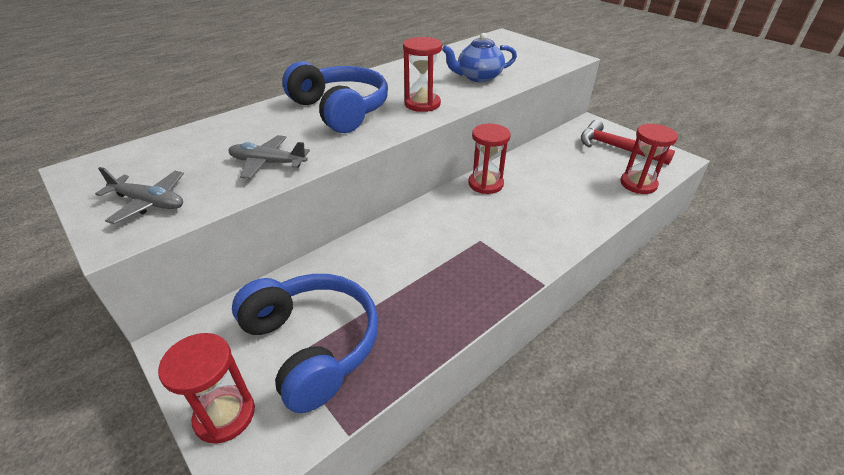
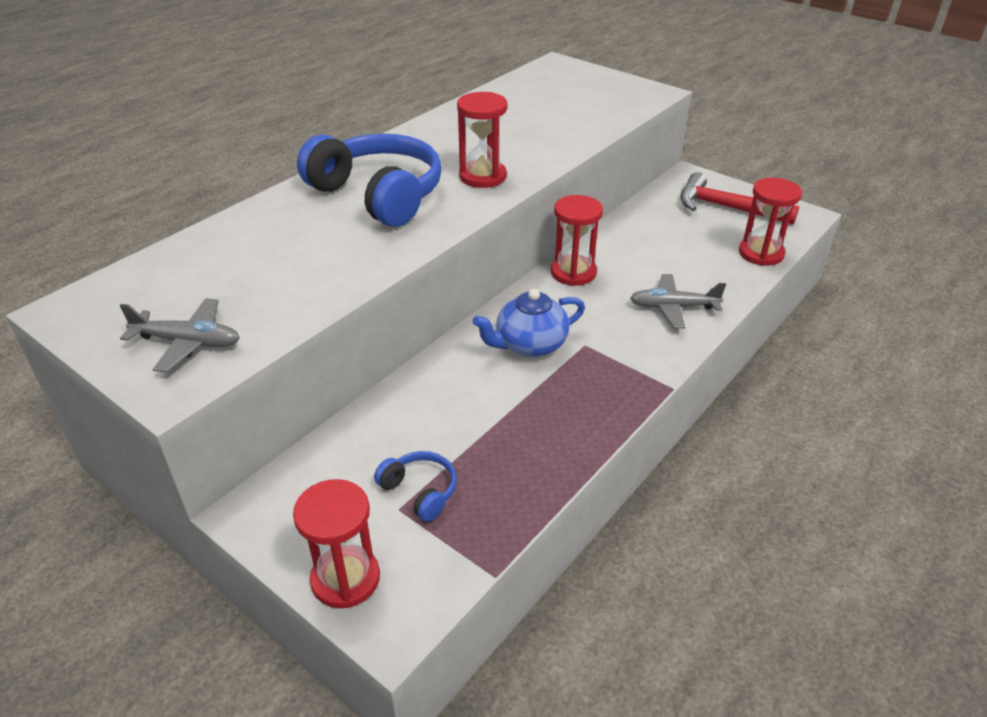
camera: 10 degrees left, 0 degrees up
(268, 163) = (315, 276): grey plane -> grey plane (673, 307)
(312, 345) = (420, 491): blue headphones -> blue headphones, size x0.46
(478, 77) = (543, 131): blue teapot -> blue teapot (529, 344)

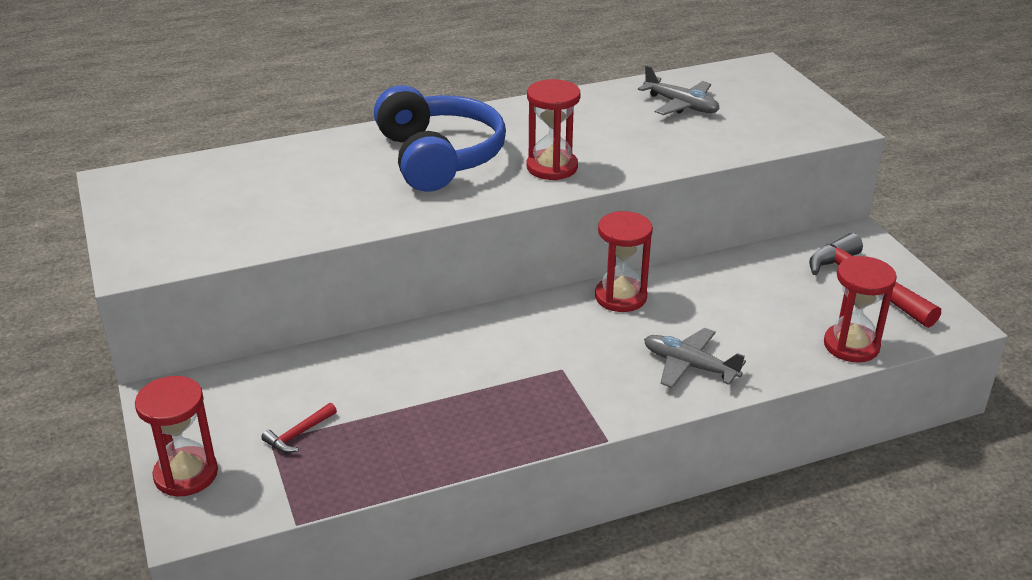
camera: 30 degrees right, 5 degrees down
(188, 342) = (175, 235): grey plane -> grey plane (681, 105)
(420, 491) = (299, 434): blue headphones -> red hammer
(529, 344) = (510, 349): blue teapot -> none

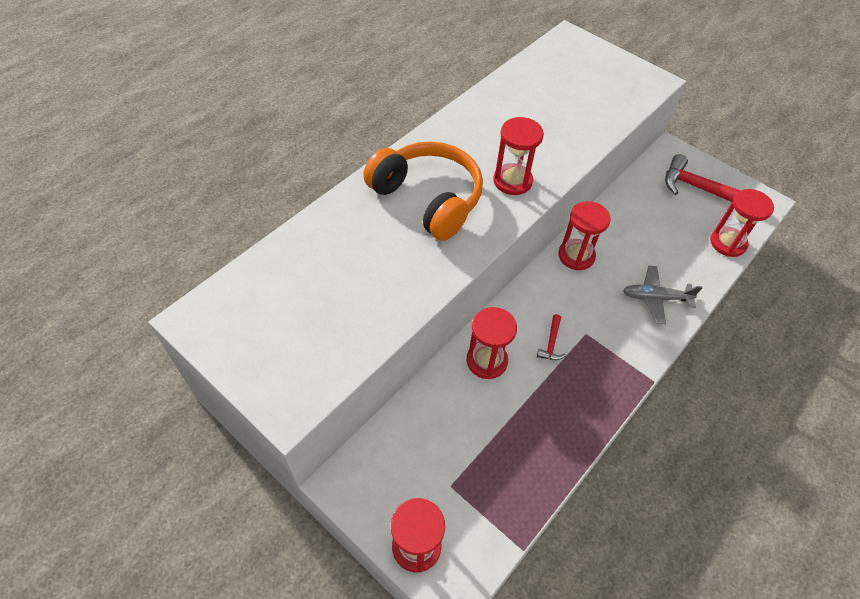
camera: 30 degrees left, 20 degrees up
(299, 434) = (465, 470): red hammer -> red hammer (551, 343)
(415, 353) = (486, 361): none -> red hourglass
(438, 157) = (428, 199): blue headphones -> orange headphones
(681, 105) = (548, 90): grey plane -> none

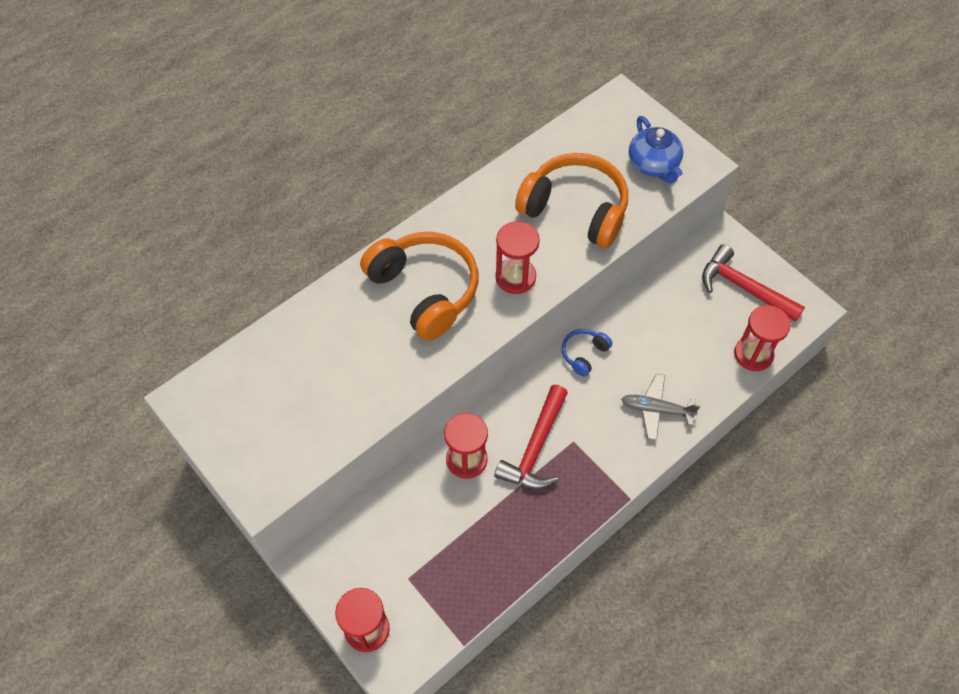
camera: 10 degrees right, 5 degrees up
(551, 343) = (535, 447): red hammer -> red hammer, size x2.16
(553, 123) = (575, 210): none -> orange headphones
(576, 256) = (584, 354): red hourglass -> blue headphones
(613, 84) = (653, 164): none -> blue teapot

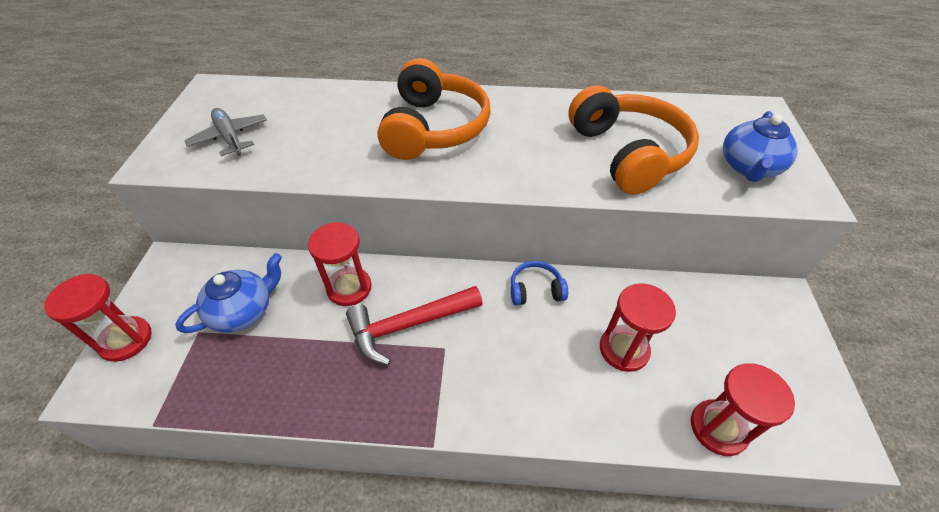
camera: 45 degrees right, 10 degrees down
(418, 539) = (243, 311): none -> blue teapot
(515, 277) = (514, 163): red hourglass -> red hourglass (623, 349)
(656, 410) = (551, 389): grey plane -> grey plane (230, 137)
(744, 288) = (767, 358): red hammer -> none

